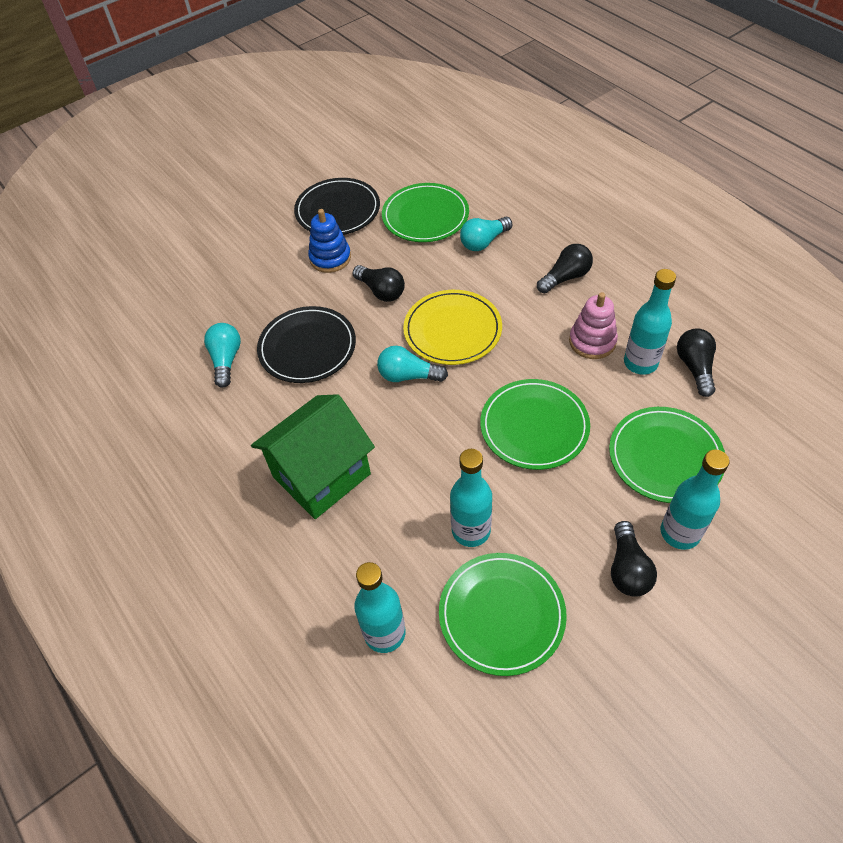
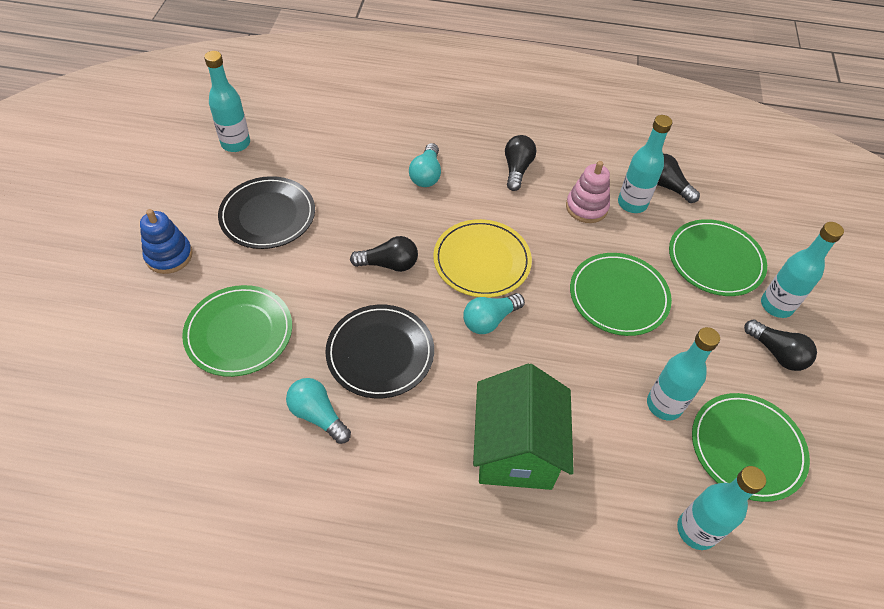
camera: 50 degrees left, 0 degrees up
(330, 258) = (310, 262): blue stacking toy -> blue stacking toy (169, 256)
(370, 149) = (235, 143): none -> turquoise bottle
(425, 216) = (354, 178): green plate -> green plate (239, 332)

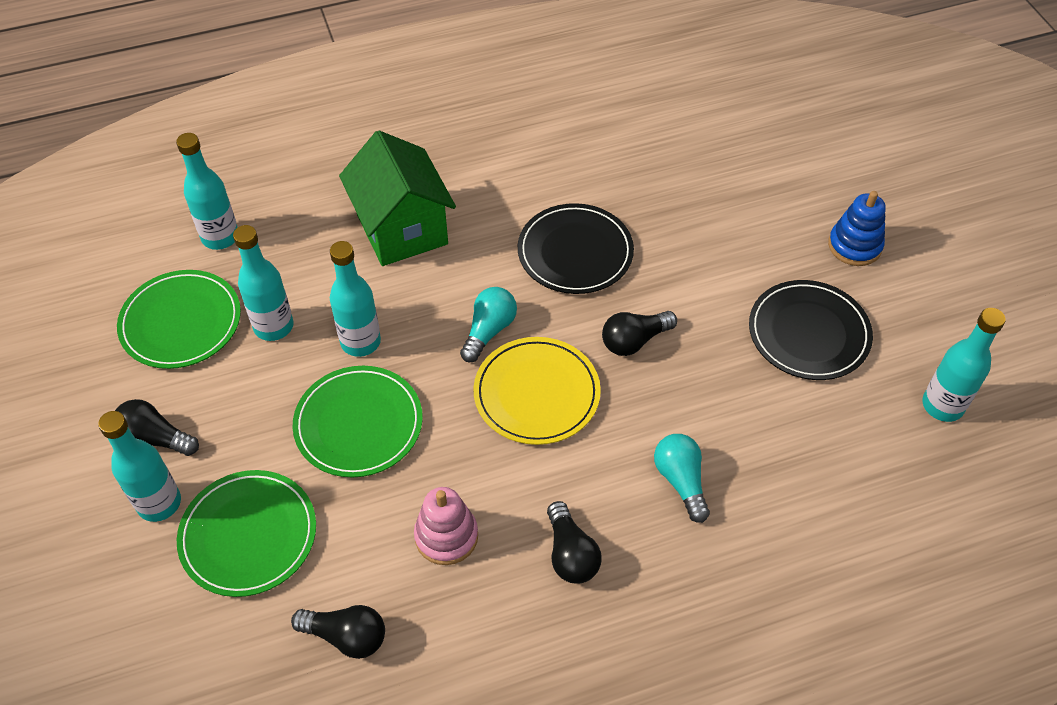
camera: 155 degrees right, 0 degrees up
(239, 332) = (716, 212): green plate -> none
(317, 415) = (589, 183): turquoise light bulb -> none
(632, 203) = (386, 575): turquoise bottle -> turquoise bottle (360, 342)

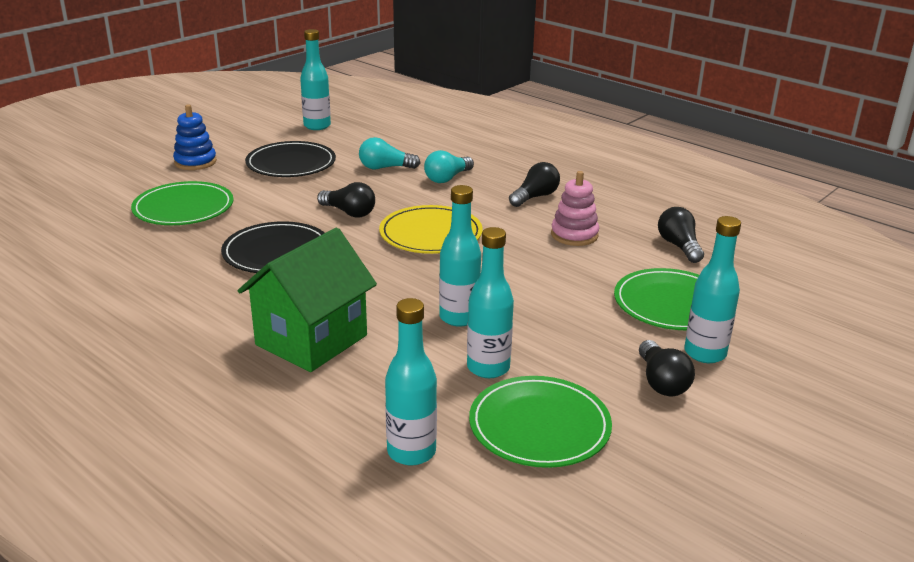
camera: 120 degrees left, 25 degrees down
(358, 424) = (533, 292): green plate -> green plate (183, 208)
(489, 330) = (391, 266): turquoise light bulb -> turquoise light bulb (385, 168)

